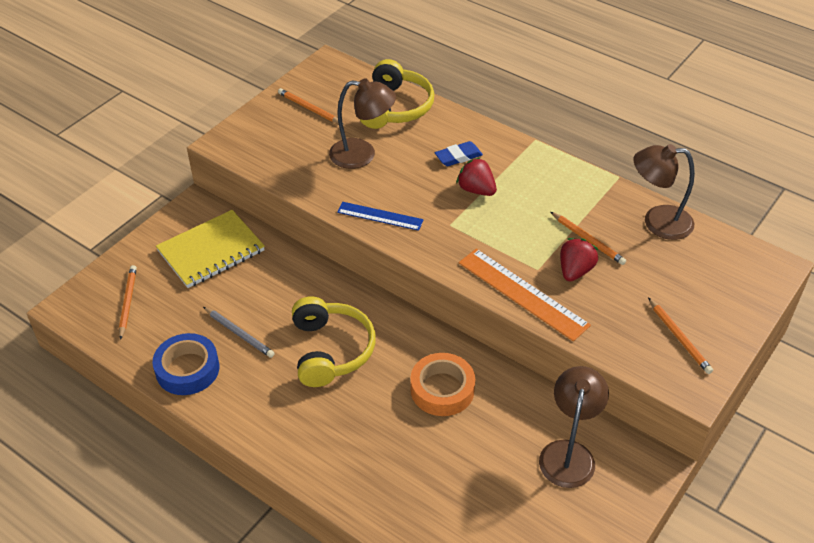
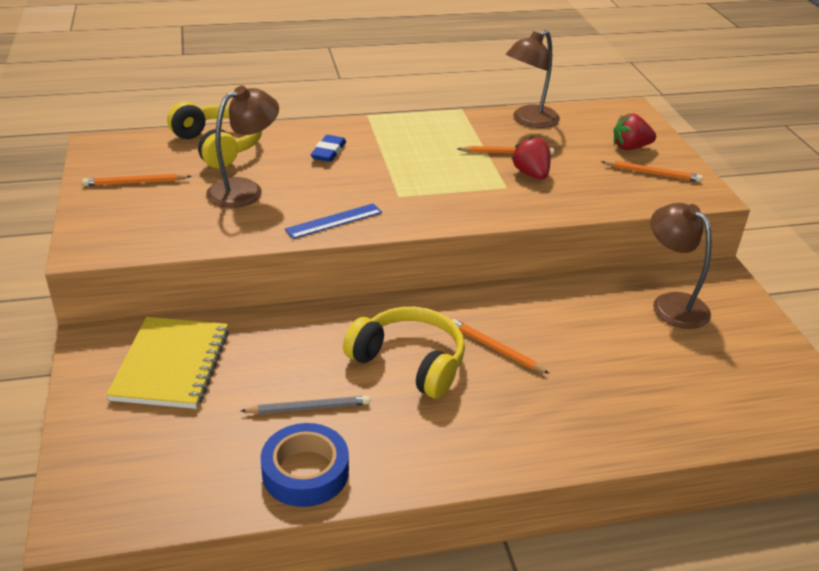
camera: 50 degrees left, 10 degrees down
(128, 302) = (146, 466): orange pencil -> orange pencil (496, 349)
(442, 389) = (534, 326): orange tape -> none
(476, 190) = (379, 165): red strawberry -> red strawberry (630, 147)
(522, 293) = (524, 207): orange ruler -> none

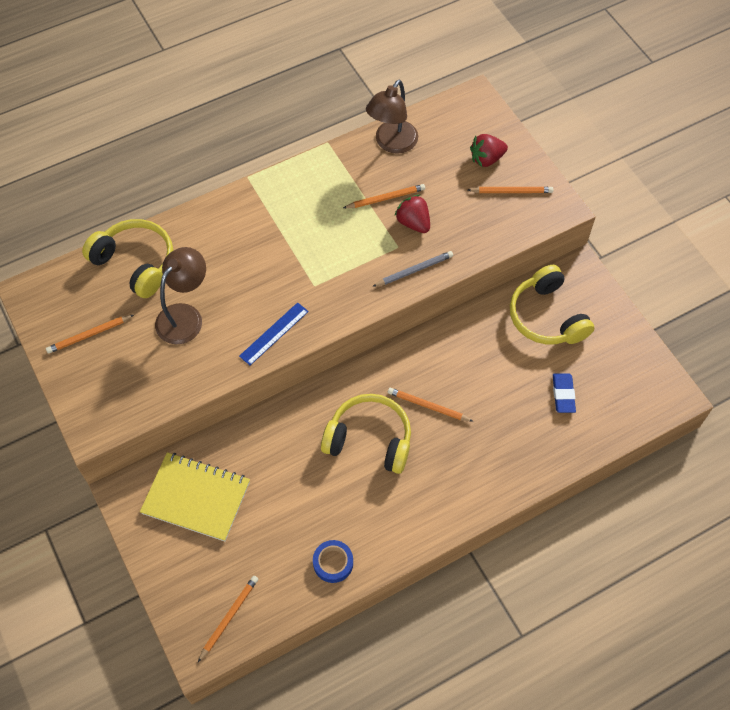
camera: 15 degrees left, 25 degrees up
(137, 495) = (229, 617): none -> orange pencil
(171, 365) = (196, 497): yellow notebook -> yellow notebook turned 60 degrees counterclockwise
(305, 472) = (333, 563): blue tape -> blue tape, size x0.66
(308, 408) = (313, 506): grey pencil -> grey pencil (414, 270)
(328, 152) = (234, 243): blue eraser -> blue eraser (563, 394)
(671, 304) = (547, 316): brown lamp -> yellow headphones

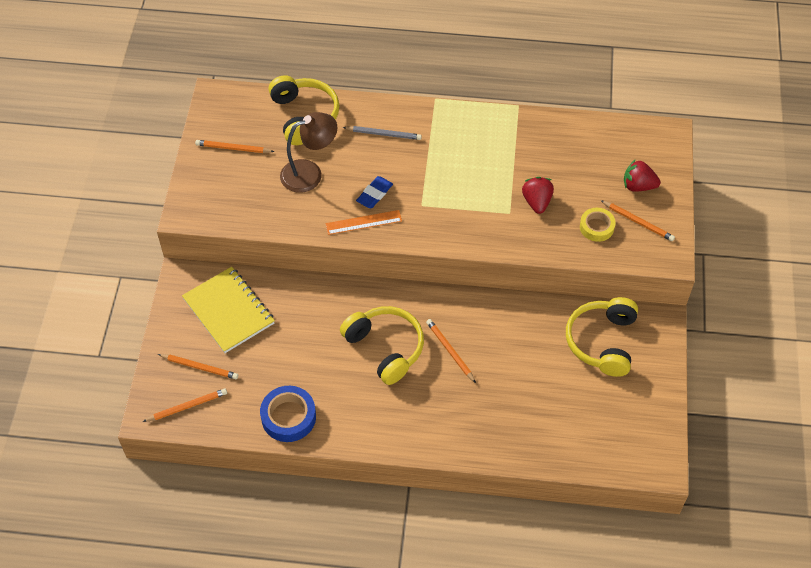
camera: 35 degrees right, 5 degrees down
(274, 333) = (363, 222): blue ruler -> orange ruler
(333, 563) = (288, 417): blue tape -> blue tape, size x1.51
(385, 198) = (529, 171): orange pencil -> orange pencil (199, 367)
(392, 143) = (569, 133): brown lamp -> none
(414, 270) = (507, 237): grey pencil -> grey pencil (383, 134)
(481, 216) = (596, 227): none -> yellow tape
(563, 394) = (566, 408): blue eraser -> blue eraser (374, 194)

